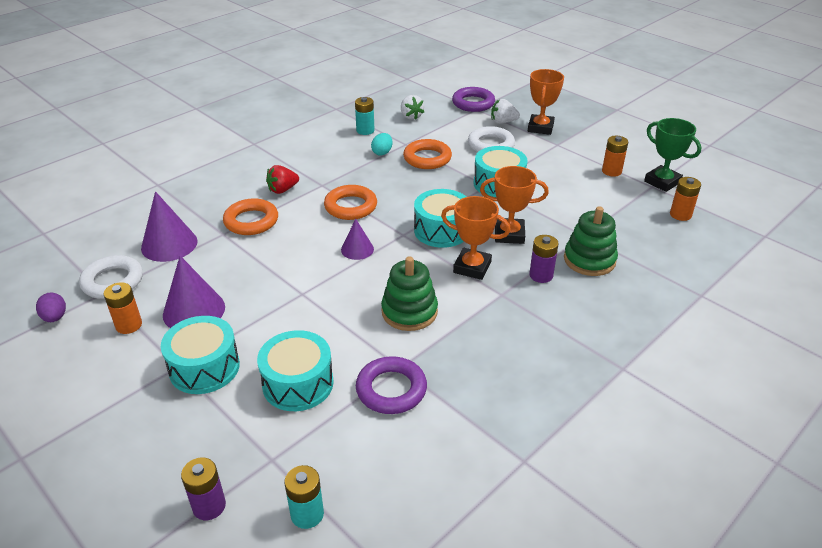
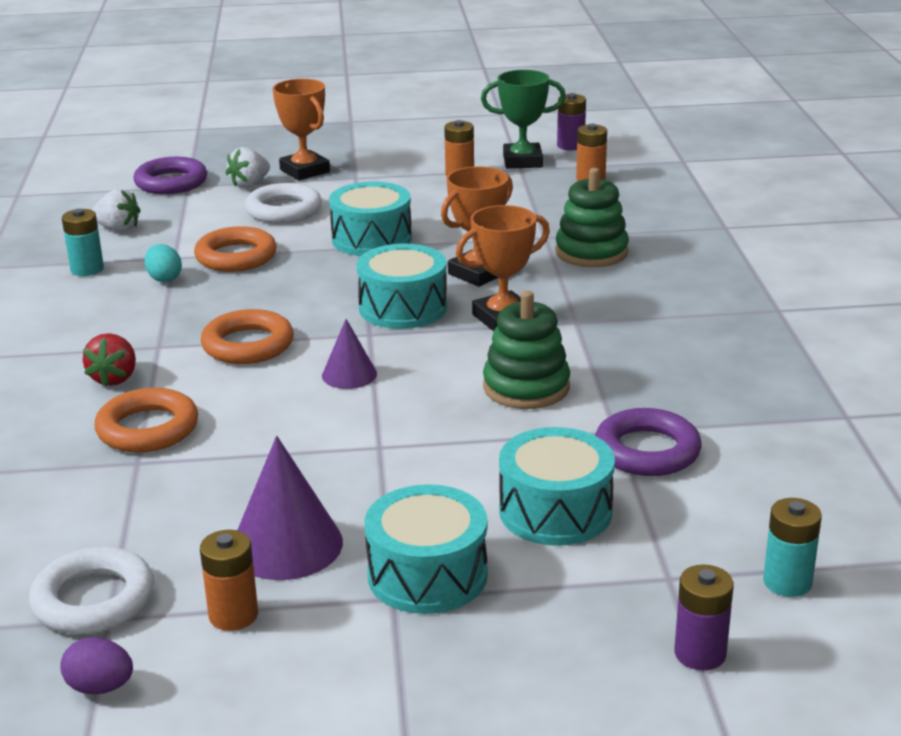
camera: 50 degrees left, 10 degrees down
(169, 244) = (83, 517): purple cone -> none
(541, 275) = (577, 287): purple battery -> purple battery (570, 146)

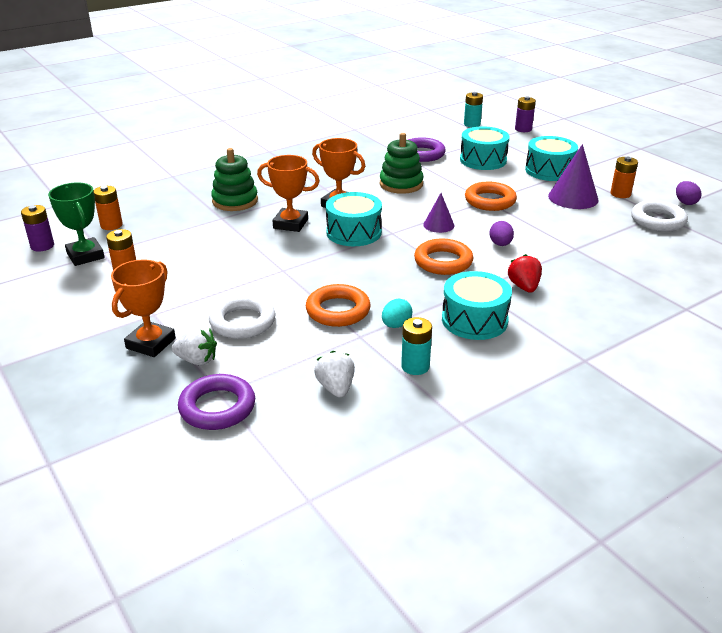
camera: 120 degrees left, 5 degrees up
(114, 378) = (524, 287): red strawberry -> red strawberry turned 75 degrees counterclockwise
(148, 429) = (550, 257): orange ring -> orange ring (490, 201)
(233, 403) = (500, 244): none -> purple egg
(371, 239) = (268, 270): turquoise drum -> turquoise drum (474, 320)

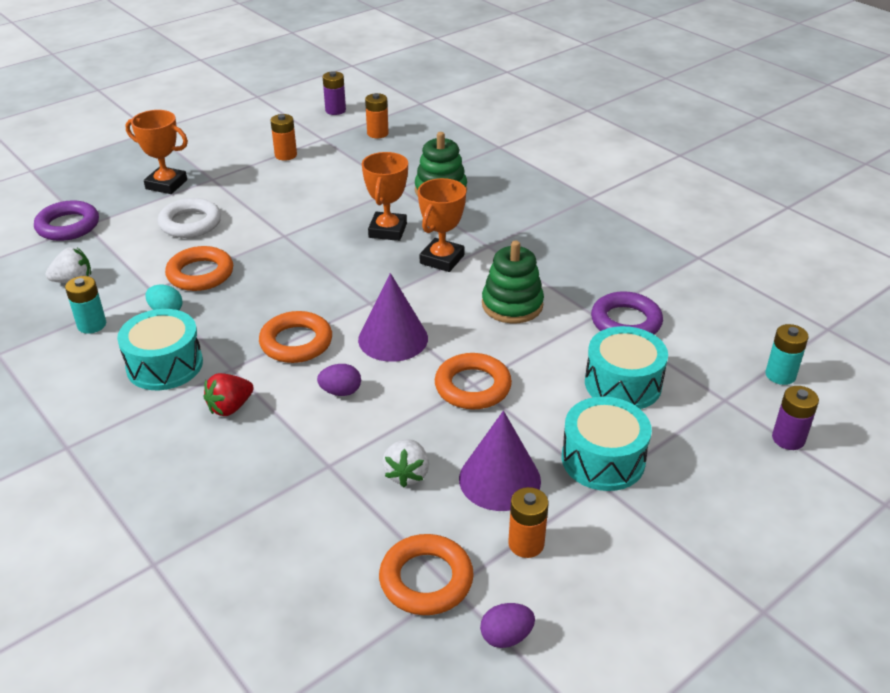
camera: 85 degrees right, 5 degrees up
(85, 255) = (317, 132): green trophy -> none
(197, 360) = (136, 208): white strawberry -> white strawberry (407, 474)
(354, 232) = (369, 274): turquoise drum -> none
(438, 225) = (393, 339): purple cone -> purple cone, size x1.68
(524, 287) = (230, 407): red strawberry -> red strawberry turned 150 degrees clockwise
(657, 220) = (426, 579): white ring -> orange ring

